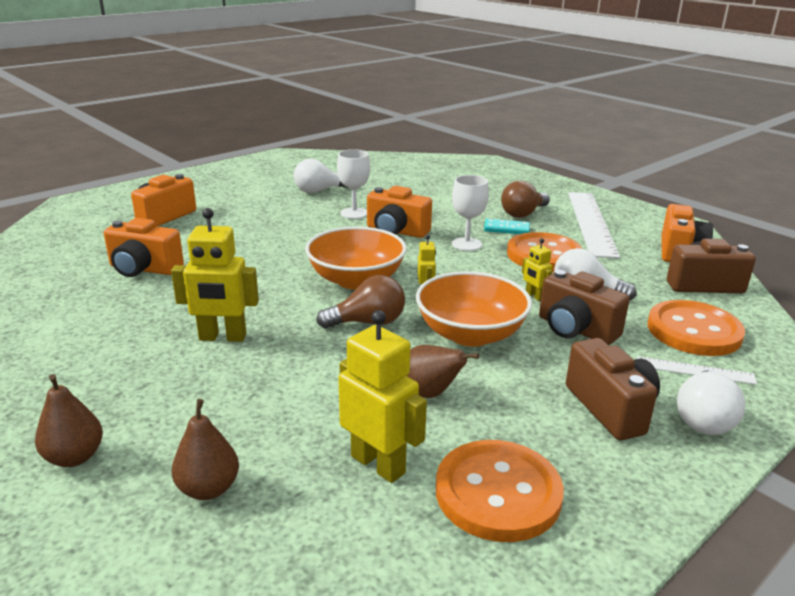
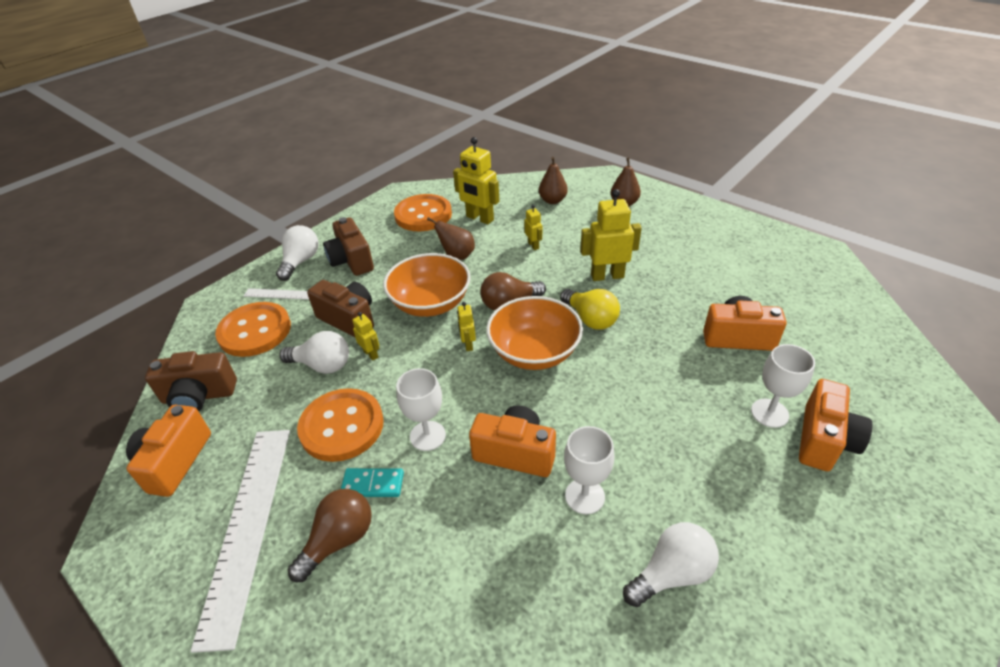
camera: 175 degrees right, 15 degrees up
(183, 230) = (769, 413): none -> white goblet
(279, 298) = (590, 319): none -> yellow light bulb
(300, 394) = (533, 245): none -> yellow robot

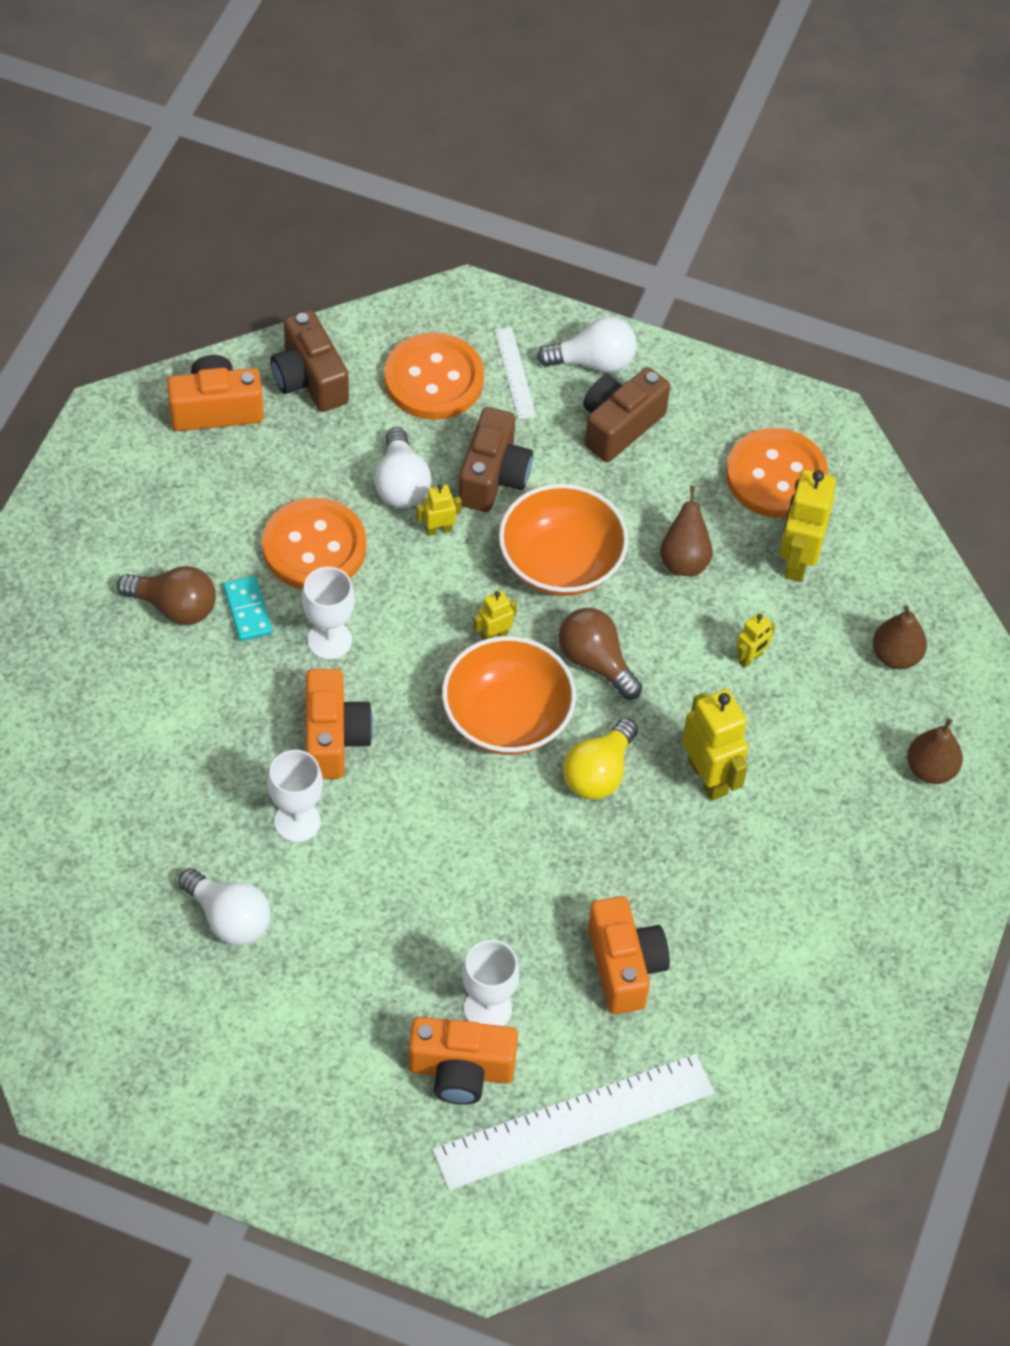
camera: 65 degrees right, 15 degrees up
(248, 526) = (164, 519): white ruler -> white ruler (574, 1122)
(371, 354) = (438, 529): yellow robot -> yellow robot turned 135 degrees counterclockwise

